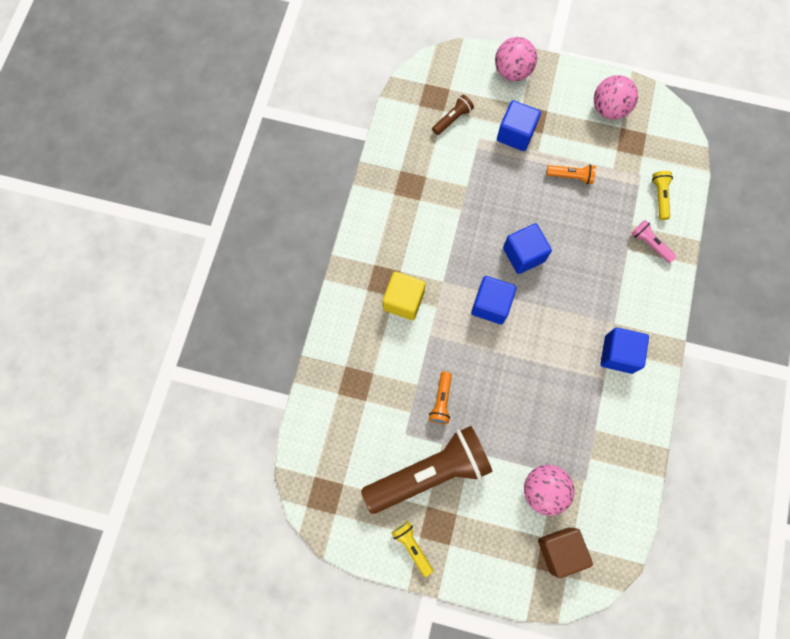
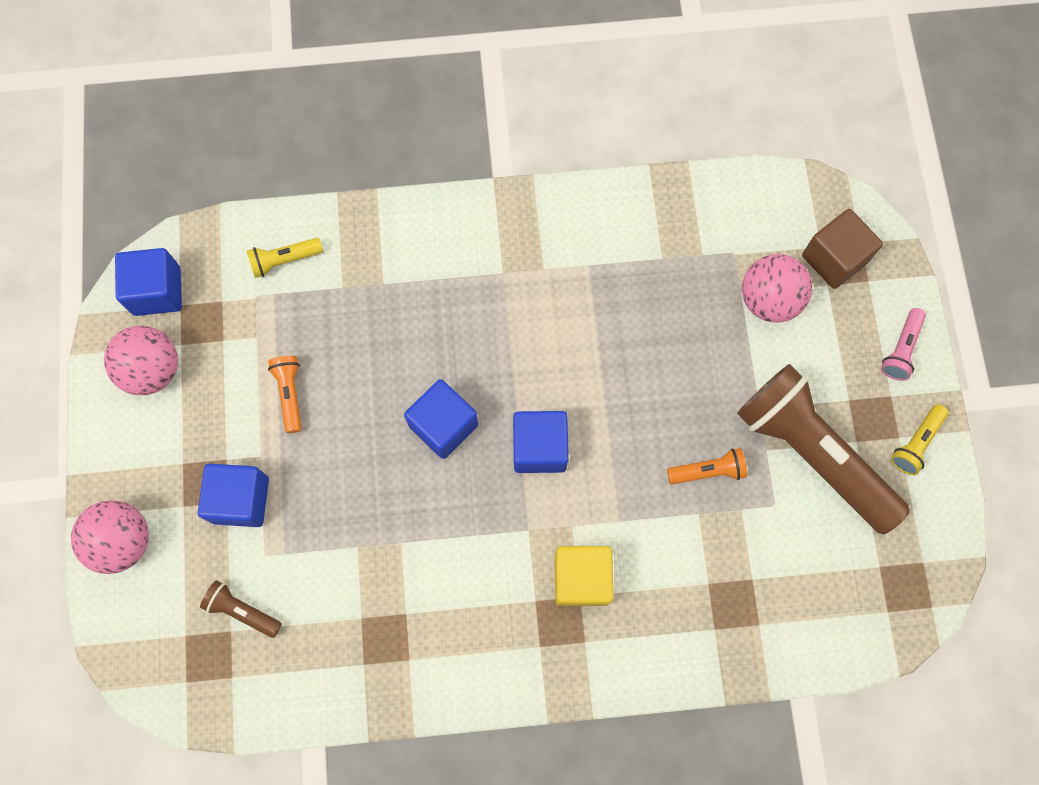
camera: 110 degrees left, 0 degrees up
(618, 354) = (546, 256): blue cube -> blue cube (157, 291)
(650, 244) = (365, 255): pink flashlight -> pink flashlight (900, 349)

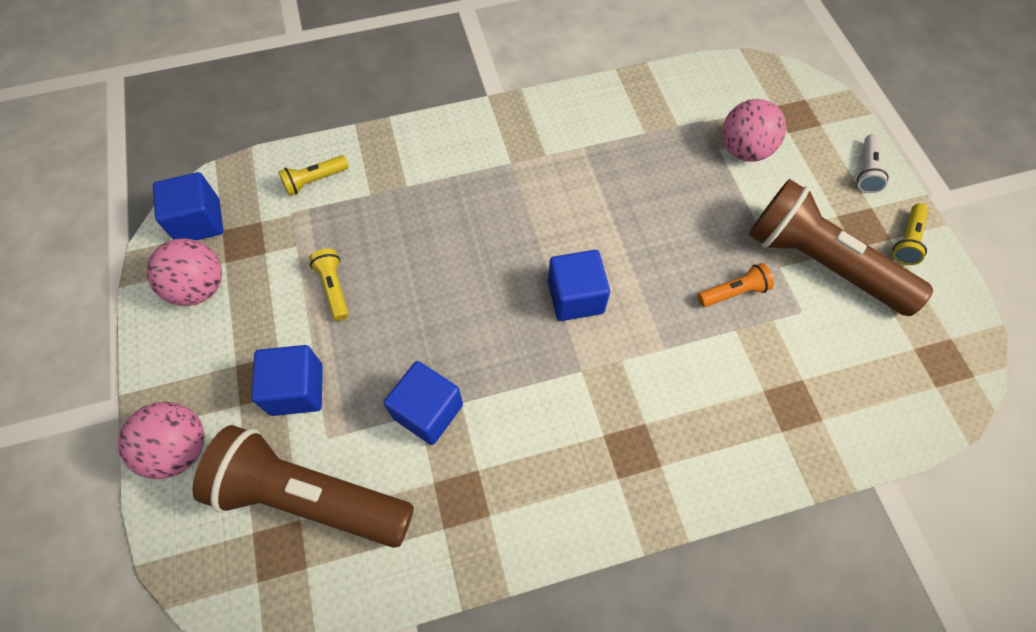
camera: 10 degrees left, 10 degrees down
(242, 610) = (310, 496): brown flashlight -> brown flashlight, size x2.39
(290, 394) = (334, 288): orange flashlight -> yellow flashlight
(443, 425) = (482, 292): blue cube -> blue cube (428, 411)
(581, 579) = (643, 406): yellow cube -> none
(834, 259) = (787, 113): brown cube -> none
(900, 349) = (866, 170): pink flashlight -> white flashlight

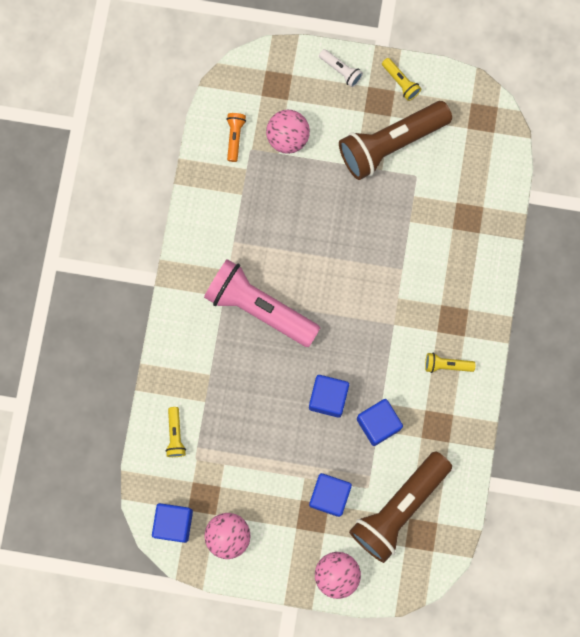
camera: 65 degrees left, 15 degrees up
(334, 288) = (268, 450): yellow flashlight -> yellow flashlight (446, 365)
(517, 204) = (259, 308): none -> pink flashlight
(575, 297) = (345, 304): blue cube -> blue cube (328, 398)
(733, 292) = (386, 208): orange flashlight -> orange flashlight (235, 137)

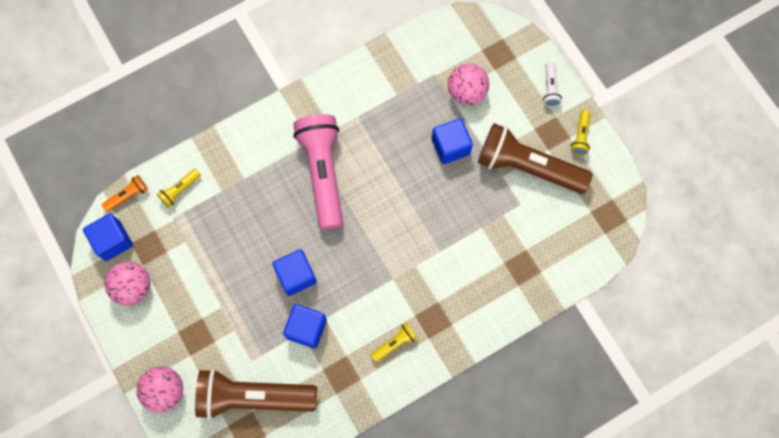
camera: 50 degrees right, 5 degrees down
(235, 137) = (434, 57): orange flashlight -> orange flashlight (128, 196)
(329, 496) = (222, 336): blue cube -> blue cube (450, 146)
(446, 365) = (394, 343): yellow flashlight -> yellow flashlight turned 90 degrees clockwise

